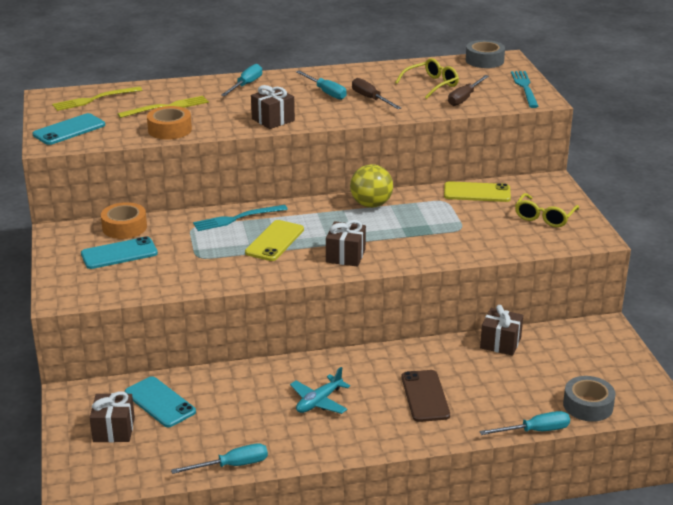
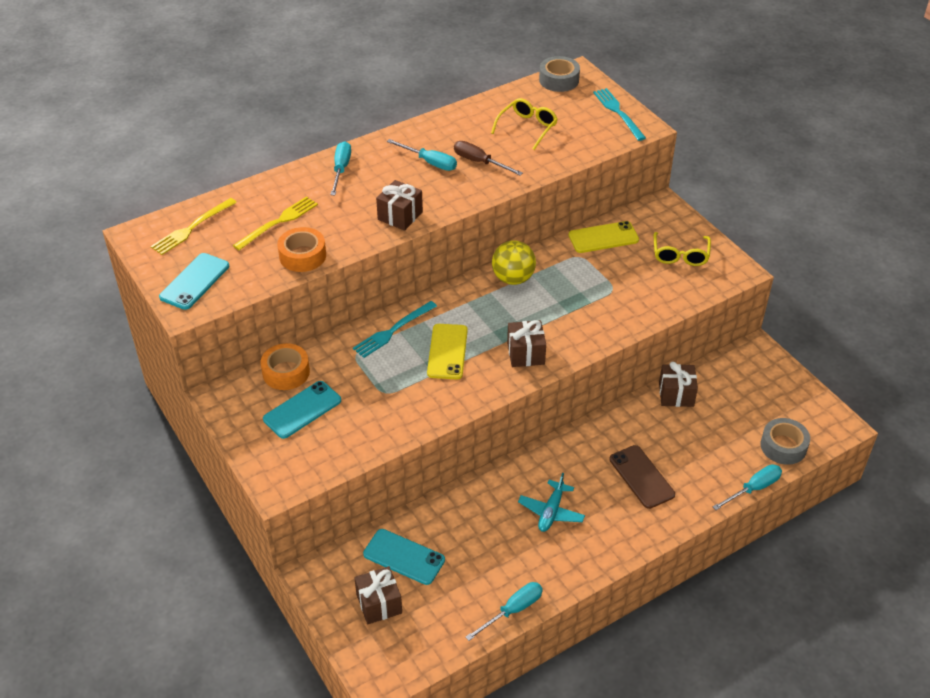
camera: 20 degrees left, 15 degrees up
(464, 98) = (570, 141): brown screwdriver -> none

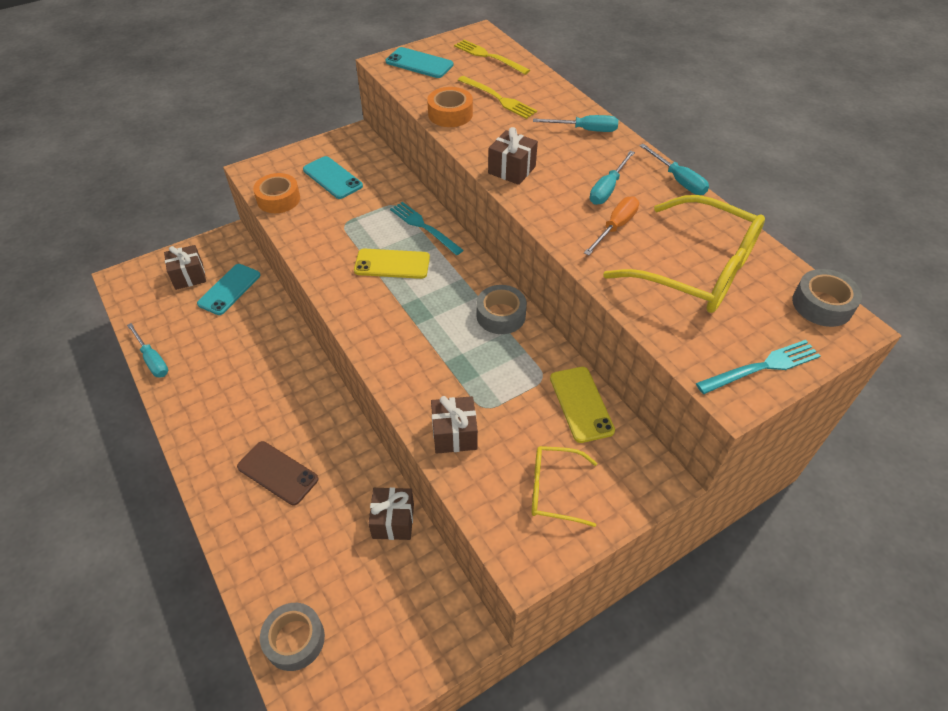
camera: 90 degrees right, 5 degrees up
(286, 372) = (377, 166): orange tape -> orange tape (278, 199)
(479, 162) = (615, 227): brown screwdriver -> orange screwdriver
(513, 278) = (501, 315): yellow ball -> grey tape
(525, 353) = (383, 323): brown gift -> brown gift (454, 434)
(527, 127) = (697, 270): yellow glasses -> yellow glasses, size x1.91
(551, 511) = (251, 391): turquoise plane -> none
(641, 477) = (278, 473): brown phone -> brown phone turned 60 degrees clockwise
(753, 489) = (237, 590): turquoise screwdriver -> turquoise screwdriver (678, 180)

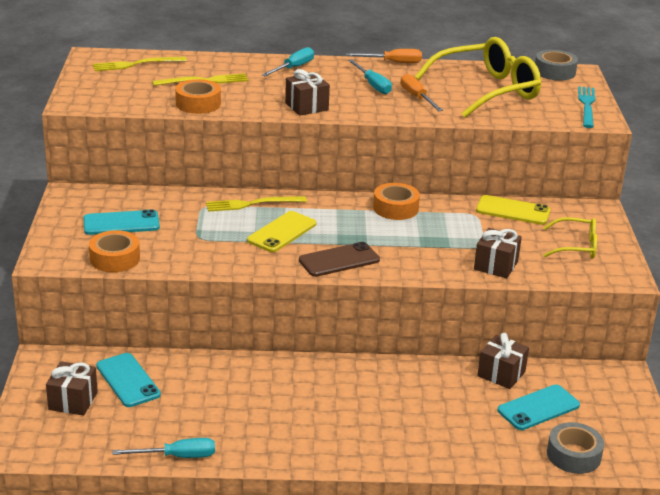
camera: 60 degrees left, 20 degrees down
(278, 473) = (401, 417): brown phone -> brown phone (339, 260)
(419, 63) = (99, 91): turquoise phone -> turquoise phone (538, 408)
(424, 227) = (252, 204): turquoise fork -> yellow fork
(501, 315) = (395, 208): grey tape -> orange tape
(553, 490) = (576, 246): yellow glasses -> yellow glasses turned 120 degrees counterclockwise
(678, 180) = (393, 62): turquoise screwdriver -> orange screwdriver

